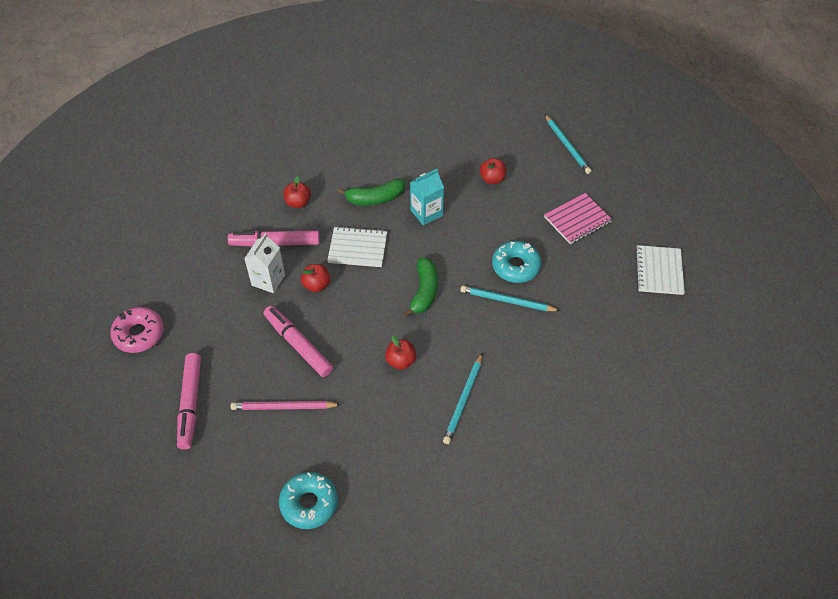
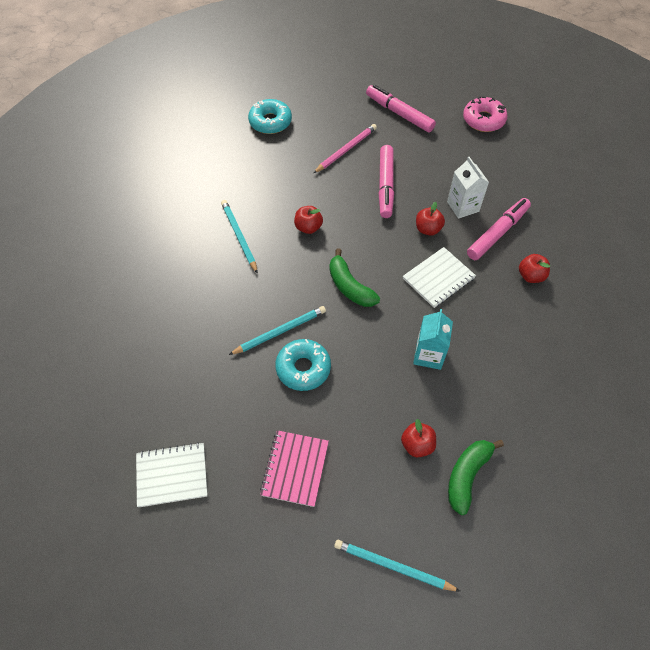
camera: 135 degrees right, 5 degrees up
(298, 345) = (385, 186): pink marker -> pink marker turned 90 degrees clockwise
(375, 198) = (483, 332): green banana -> green banana (467, 475)
(659, 271) = (172, 475): white notebook -> white notebook turned 60 degrees counterclockwise

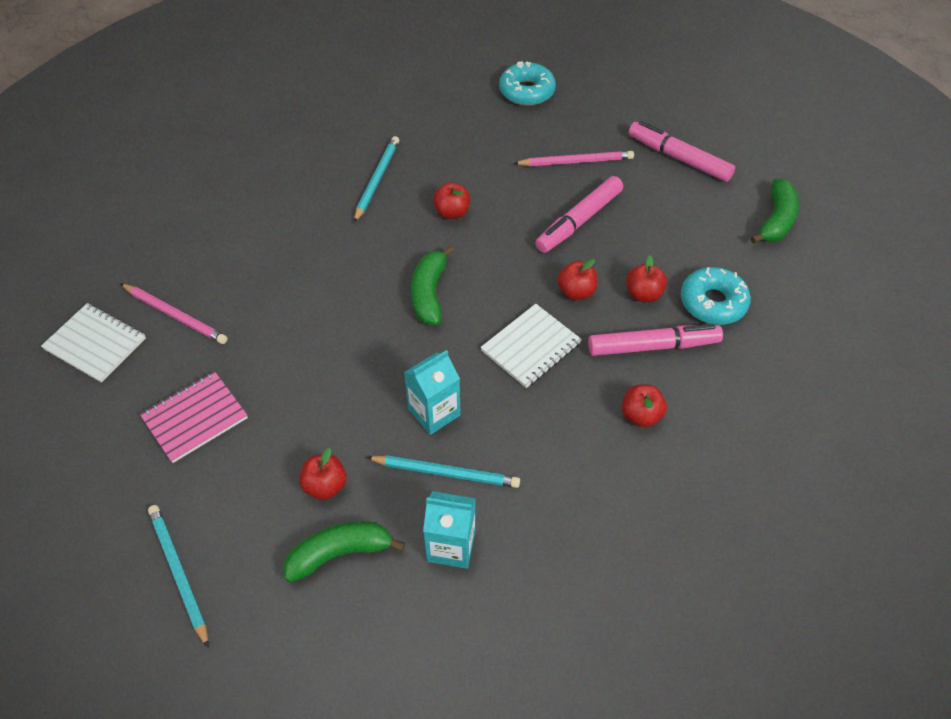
camera: 40 degrees right, 5 degrees down
(206, 415) = (175, 315): none -> pink pencil
(280, 331) = (317, 289): turquoise pencil -> turquoise pencil (446, 472)
(303, 368) = (301, 336): turquoise donut -> turquoise donut (713, 302)
(399, 113) = (678, 158): pink marker -> pink marker turned 45 degrees counterclockwise
(438, 278) = (531, 347): white notebook -> white notebook turned 45 degrees counterclockwise
(463, 206) = (643, 294): white carton -> red apple
(483, 120) = (776, 220): pink donut -> green banana
(517, 422) = (451, 546): none -> turquoise carton

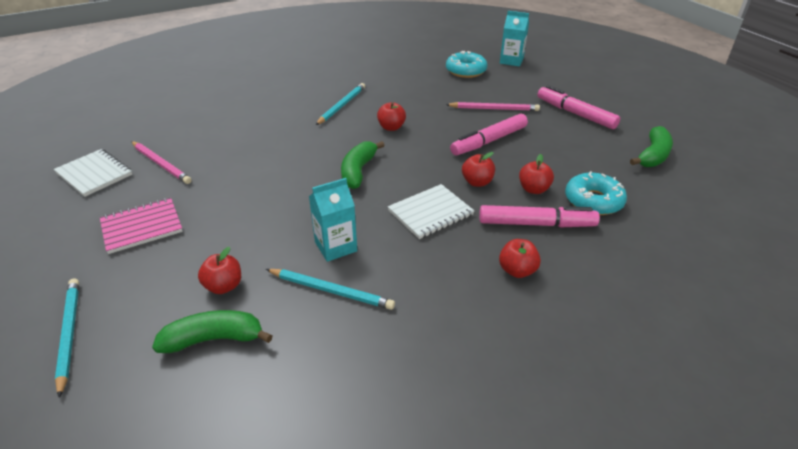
camera: 10 degrees right, 15 degrees down
(451, 546) = (316, 348): turquoise carton -> turquoise carton (511, 61)

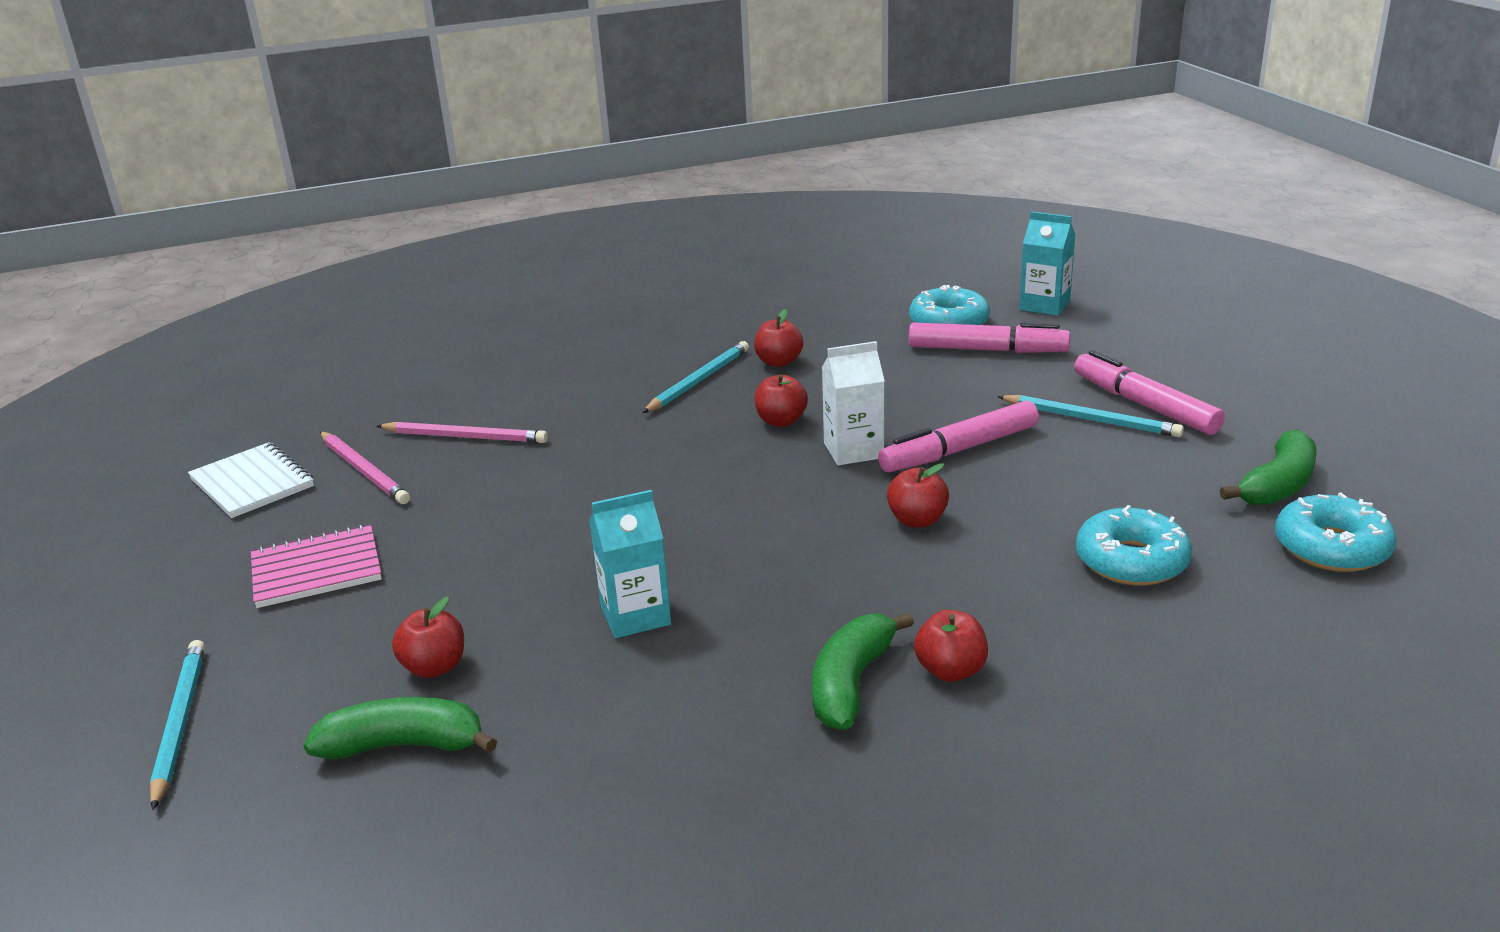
camera: 10 degrees right, 10 degrees down
(331, 290) = (612, 684): turquoise pencil -> turquoise pencil (1091, 420)
(358, 171) = (703, 494): green banana -> green banana (851, 684)
(430, 213) = (817, 568): white notebook -> none
(433, 143) = (853, 450): none -> white carton
(494, 109) = (985, 393): pink pencil -> pink pencil (465, 437)
(533, 189) = (1021, 536): red apple -> red apple (779, 362)
(536, 224) = (1009, 595): pink marker -> pink marker (987, 350)
(689, 189) = (1331, 548): none -> turquoise donut

